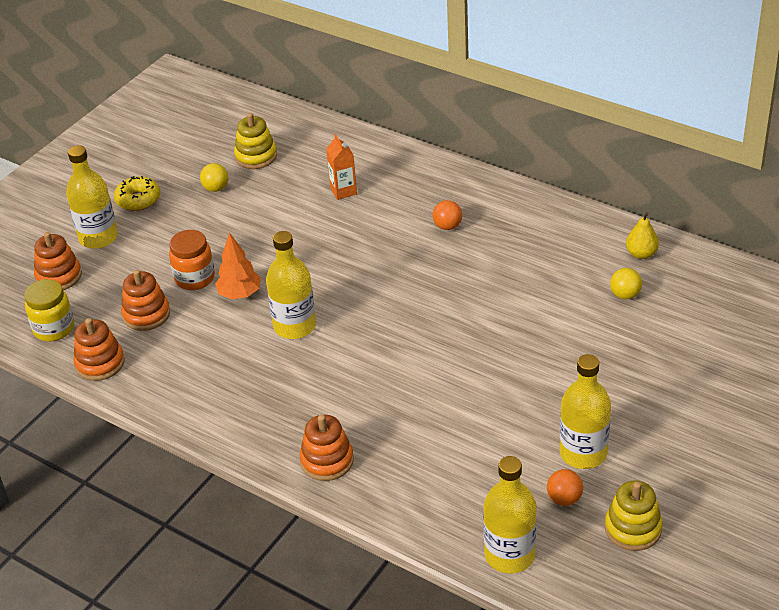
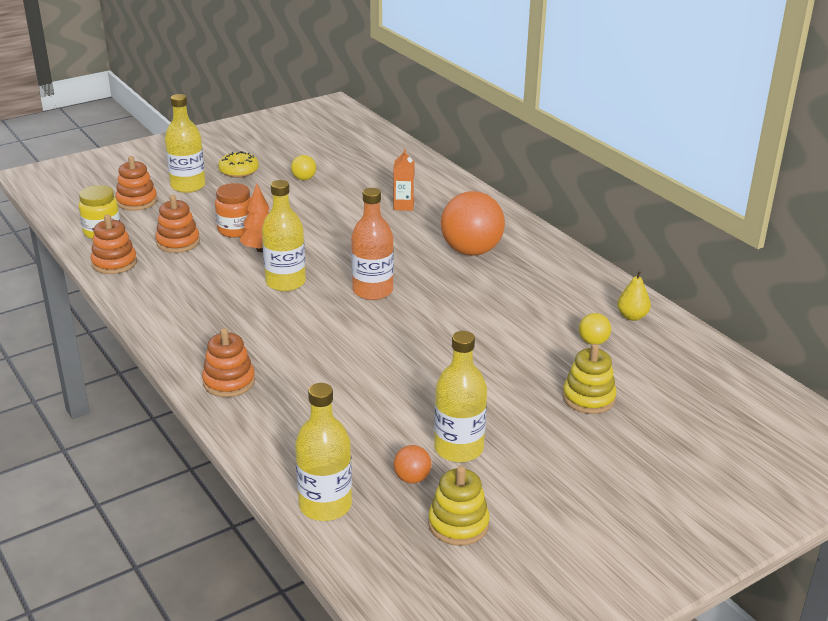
camera: 20 degrees right, 10 degrees down
(256, 156) = (353, 167): yellow stacking toy -> yellow stacking toy (588, 398)
(386, 307) = (372, 291): none -> orange bottle
(447, 226) = (471, 251): orange ball -> orange ball, size x2.25

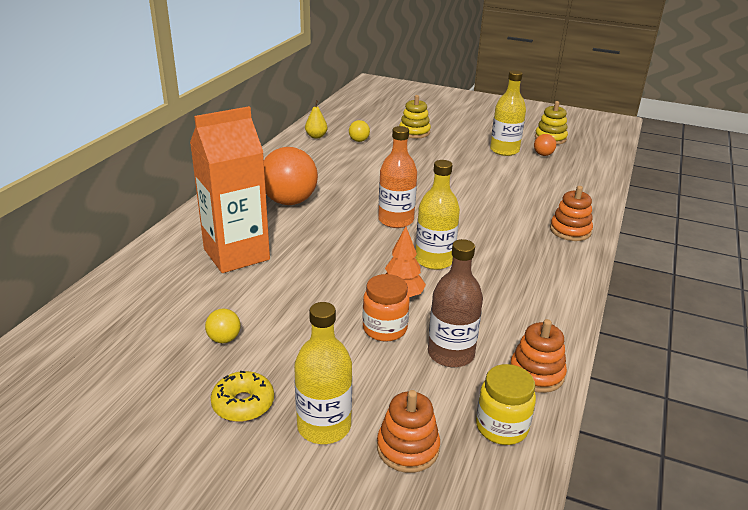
camera: 125 degrees left, 0 degrees up
(178, 242) = (451, 354): orange stacking toy -> brown bottle
(325, 505) = (596, 167): yellow bottle -> none
(403, 206) = (236, 254): orange carton -> orange carton, size x2.36

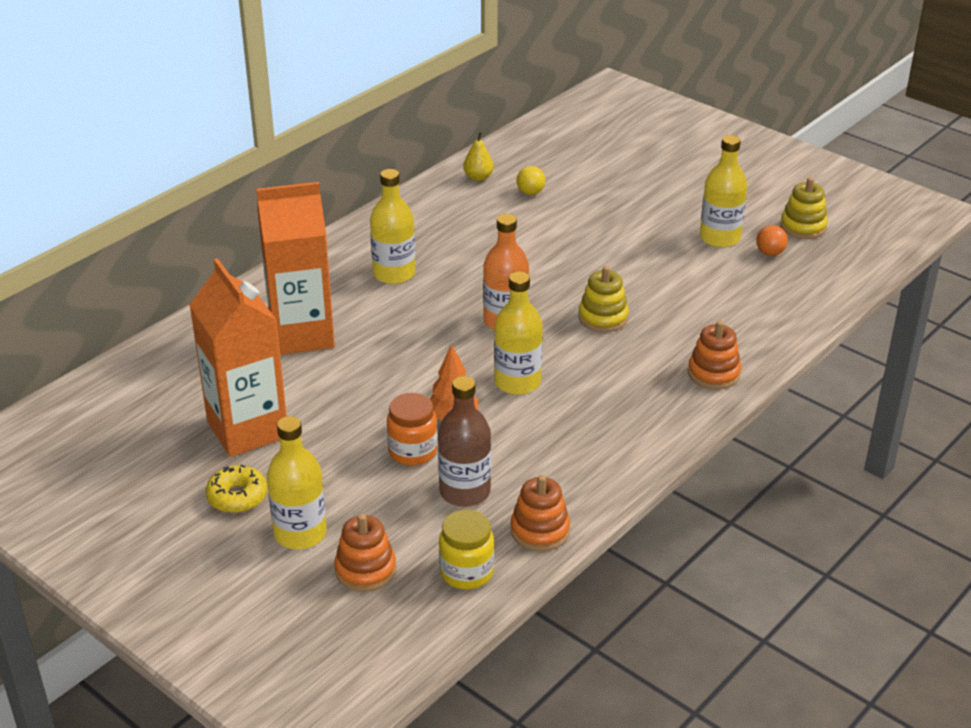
camera: 20 degrees right, 5 degrees up
(224, 339) = (247, 429): yellow ball -> orange carton
(289, 201) = (394, 274): orange ball -> yellow bottle
(414, 132) = (614, 189): yellow stacking toy -> yellow stacking toy (603, 317)

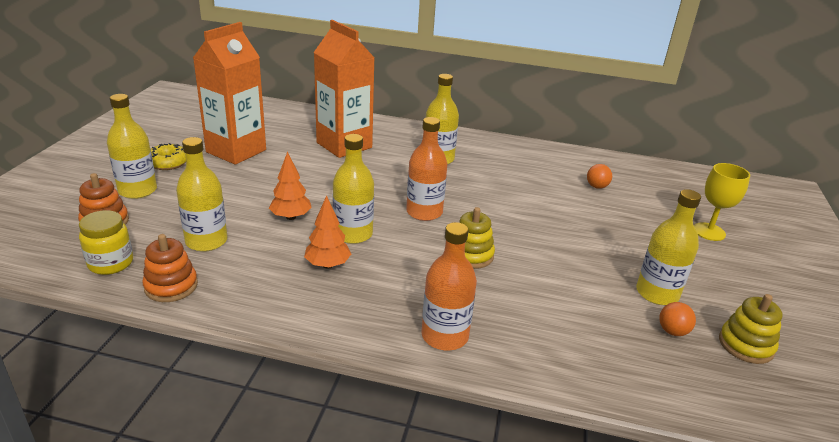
camera: 60 degrees right, 5 degrees down
(412, 451) = (243, 210): orange jar -> none
(465, 492) = (206, 241): brown bottle -> yellow bottle
(478, 177) = (587, 163): yellow pear -> none
(530, 193) = (596, 186): yellow ball -> orange ball
(564, 414) = (327, 265): none -> orange tree
(650, 167) = (709, 232): none -> yellow goblet
(713, 373) = (445, 336): orange stacking toy -> orange bottle

